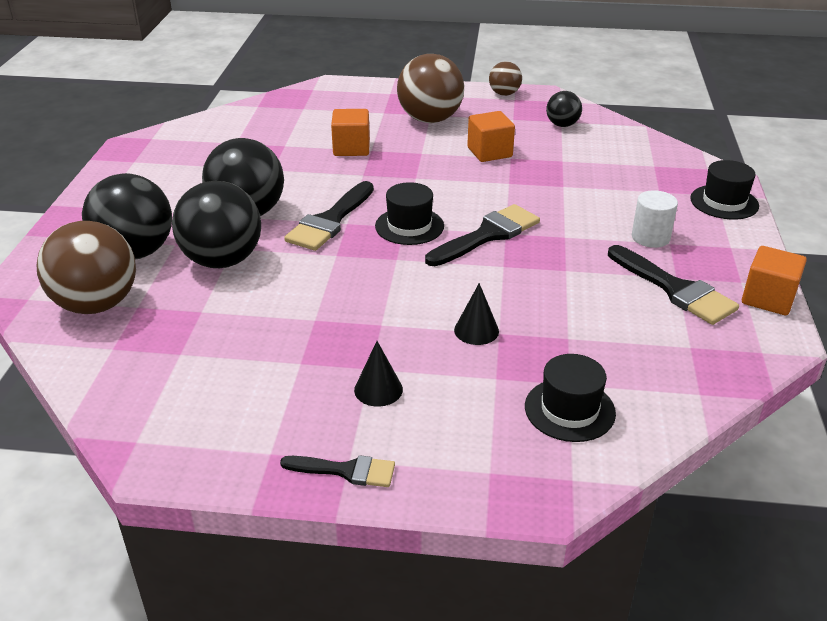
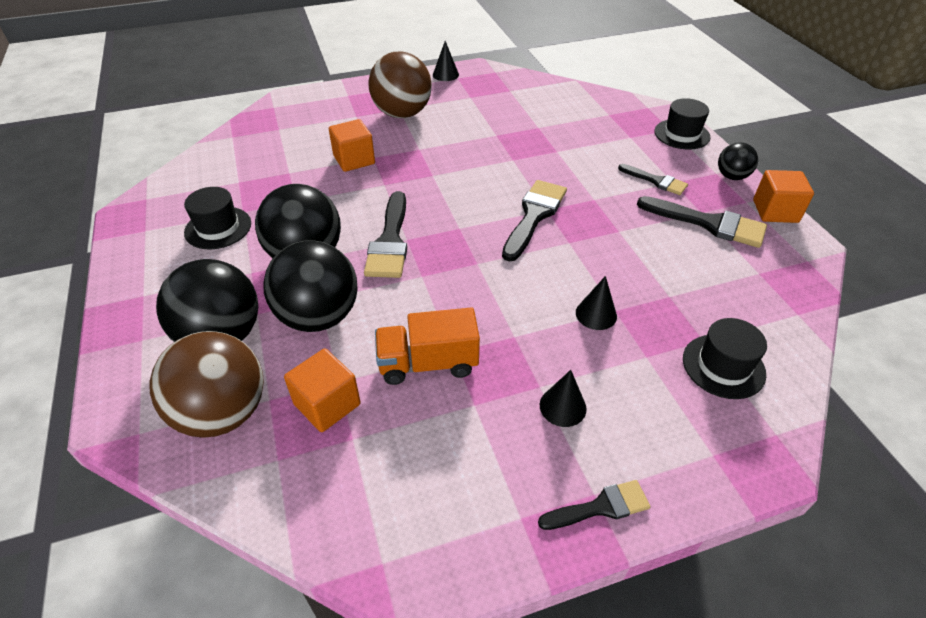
camera: 25 degrees left, 10 degrees up
(286, 321) = (428, 363): none -> orange truck
(409, 226) = (463, 226): black hat -> black hat (218, 228)
(489, 152) = (475, 134): orange cube -> orange cube (327, 404)
(504, 94) = (445, 74): brown ball -> black cone
(562, 125) = (513, 93): black ball -> black ball (731, 176)
(650, 237) = (656, 181): white cylinder -> black brush

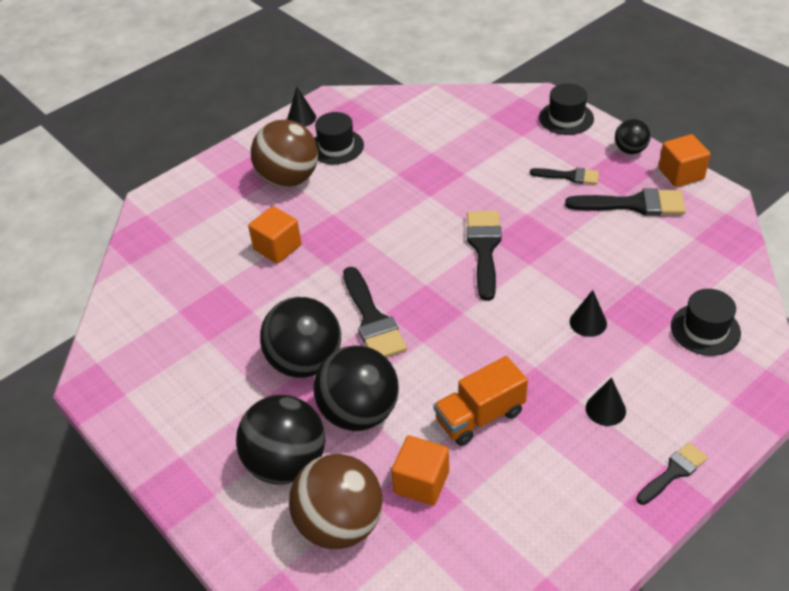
camera: 20 degrees left, 0 degrees up
(218, 228) = (197, 365): black hat -> black hat (336, 147)

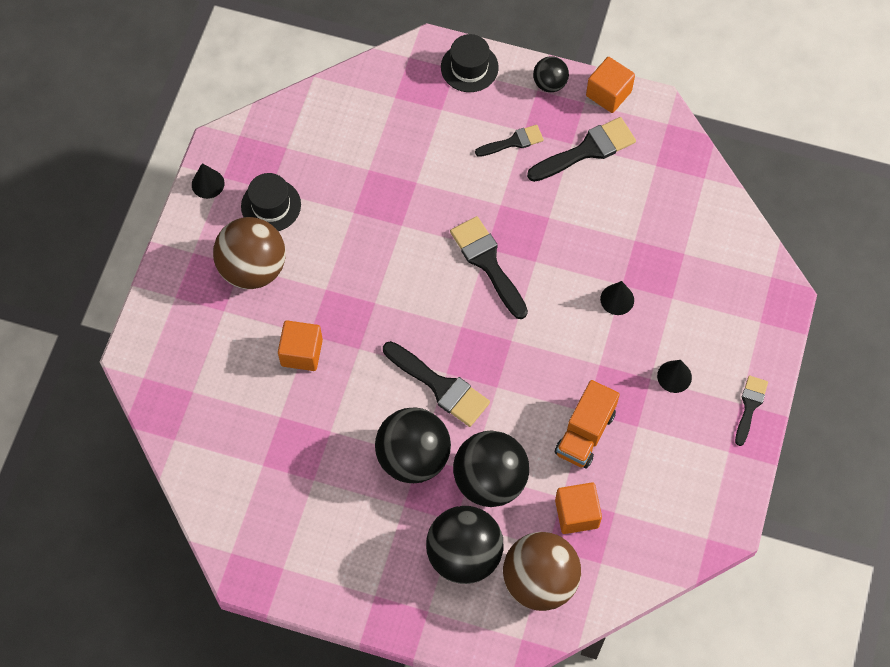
camera: 35 degrees left, 20 degrees up
(705, 329) = (710, 260): black hat -> none

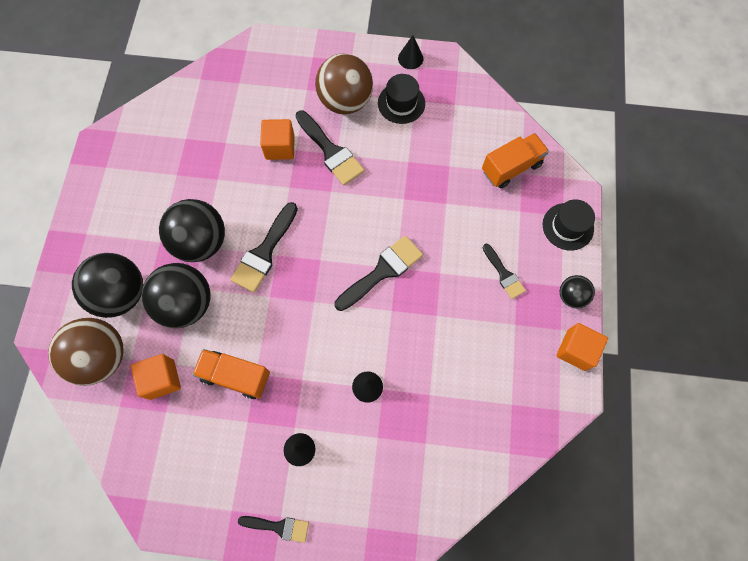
camera: 80 degrees right, 5 degrees up
(385, 106) = (511, 168): none -> orange truck
(587, 150) = (512, 339): black brush -> black brush (331, 151)

